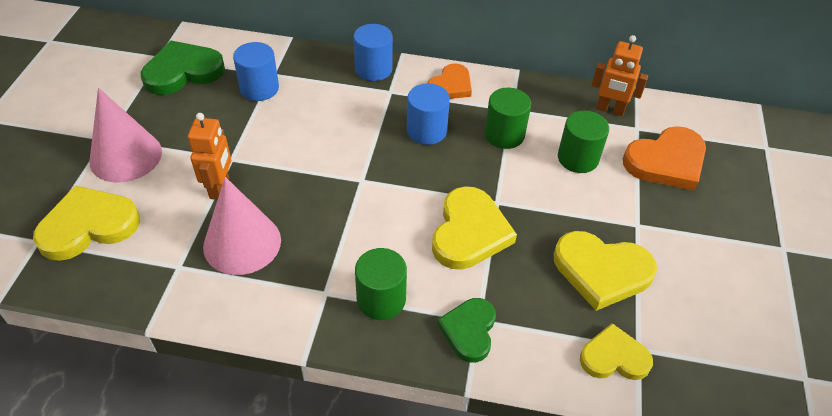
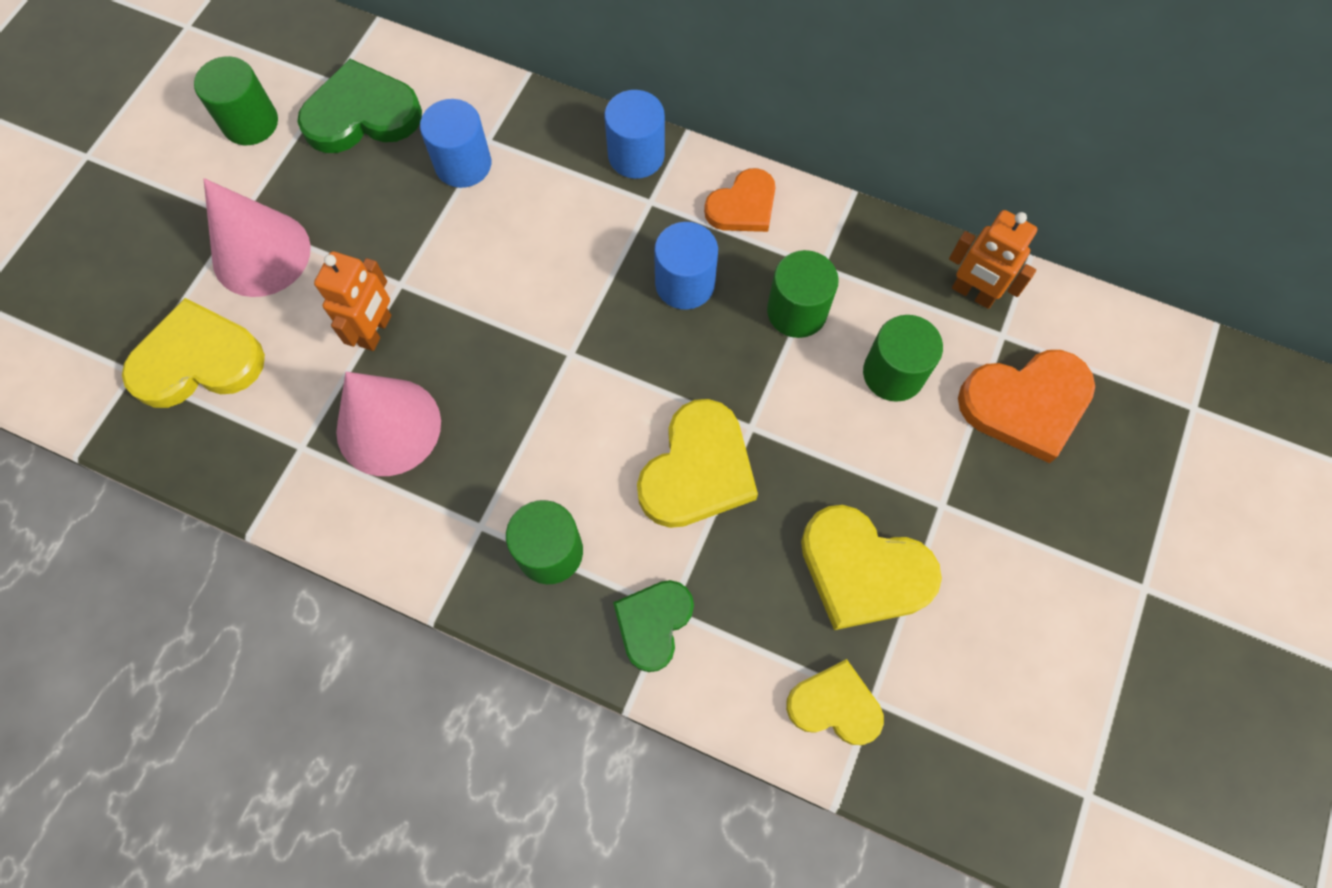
camera: 15 degrees right, 20 degrees up
(104, 85) = (250, 123): none -> green cylinder

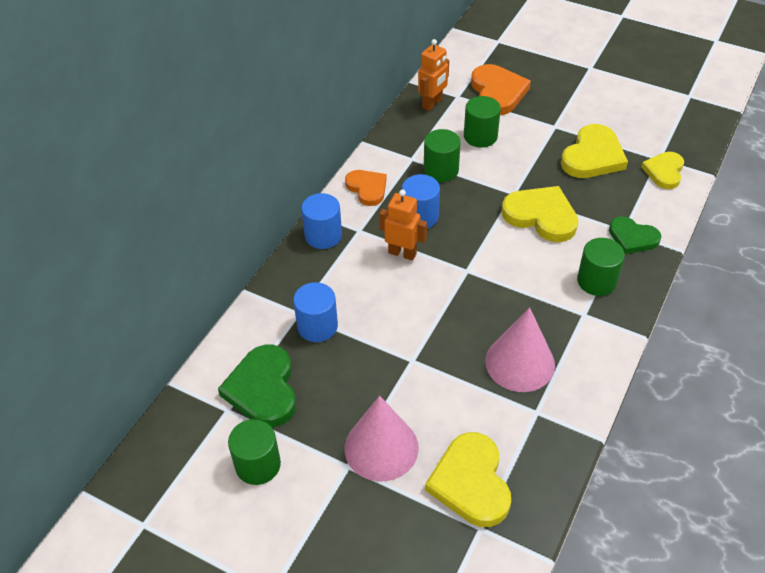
camera: 85 degrees left, 20 degrees down
(376, 331) = (448, 372): orange robot -> orange robot (402, 253)

